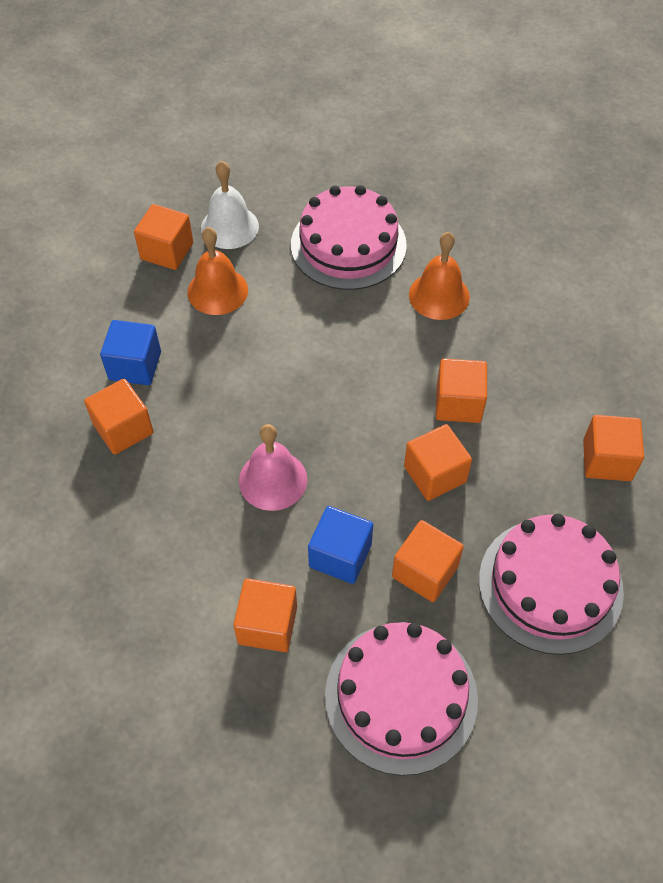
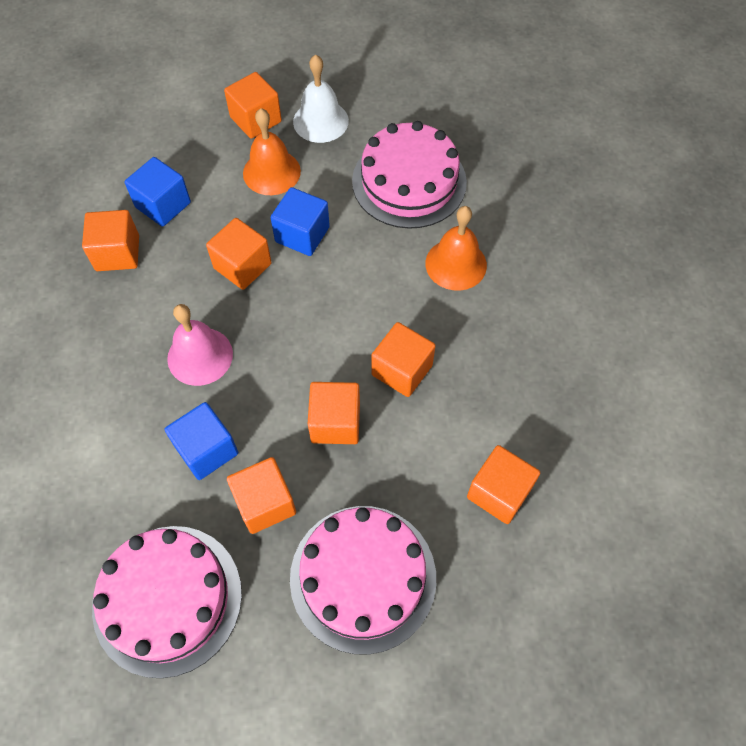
camera: 30 degrees right, 5 degrees up
(267, 625) = (109, 475): orange cube -> orange cube (242, 266)
(287, 332) = (302, 234): none -> blue cube

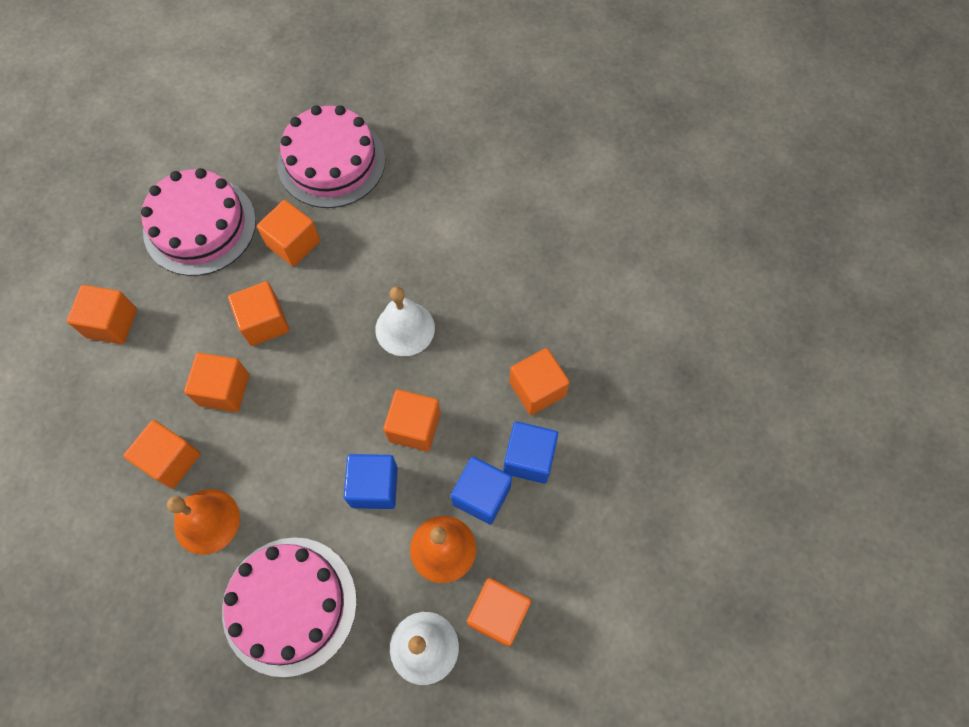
camera: 155 degrees right, 5 degrees up
(200, 356) = (405, 328): pink bell -> white bell
(206, 450) = (357, 261): blue cube -> blue cube (481, 495)
(473, 326) = (171, 460): none -> orange cube

